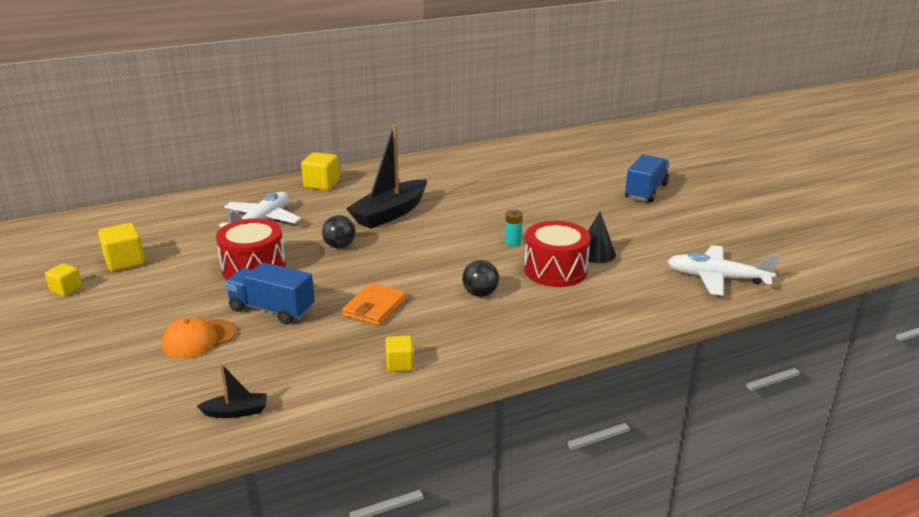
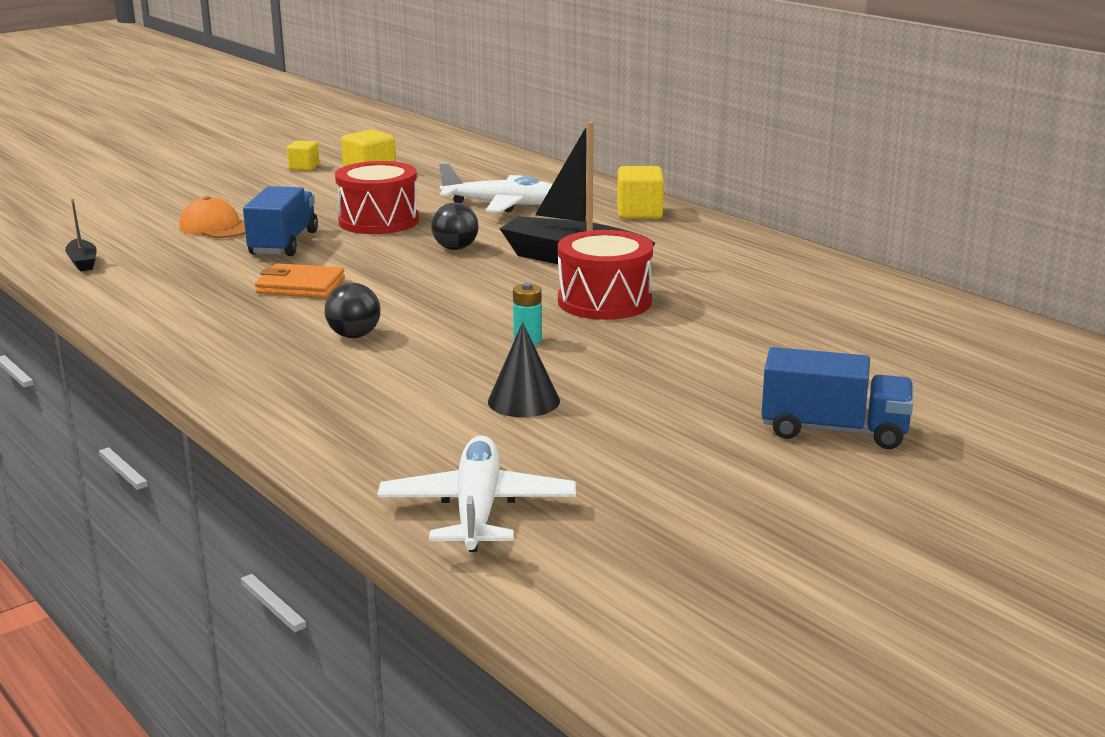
camera: 75 degrees right, 5 degrees down
(400, 364) = (171, 314): yellow cube -> none
(555, 270) = (446, 376): red drum -> red drum (604, 301)

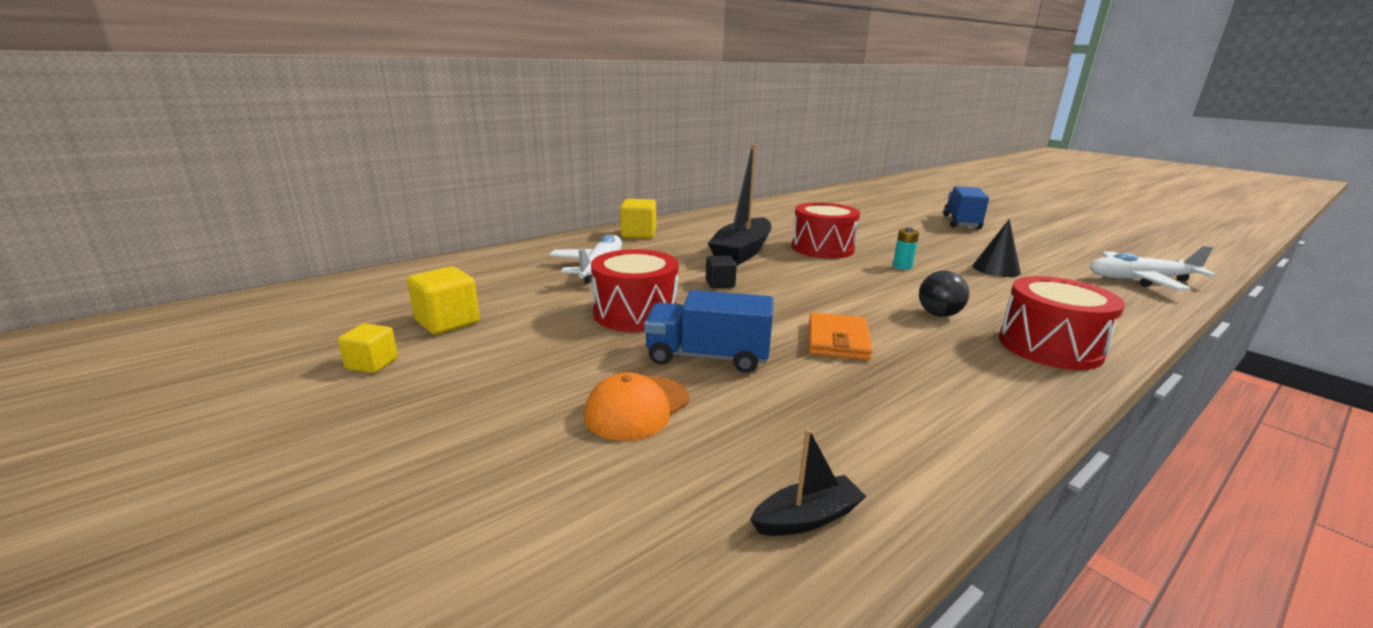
camera: 90 degrees left, 0 degrees up
(257, 373) = (1049, 347): none -> red drum
(455, 248) = (720, 284): black ball -> black cube

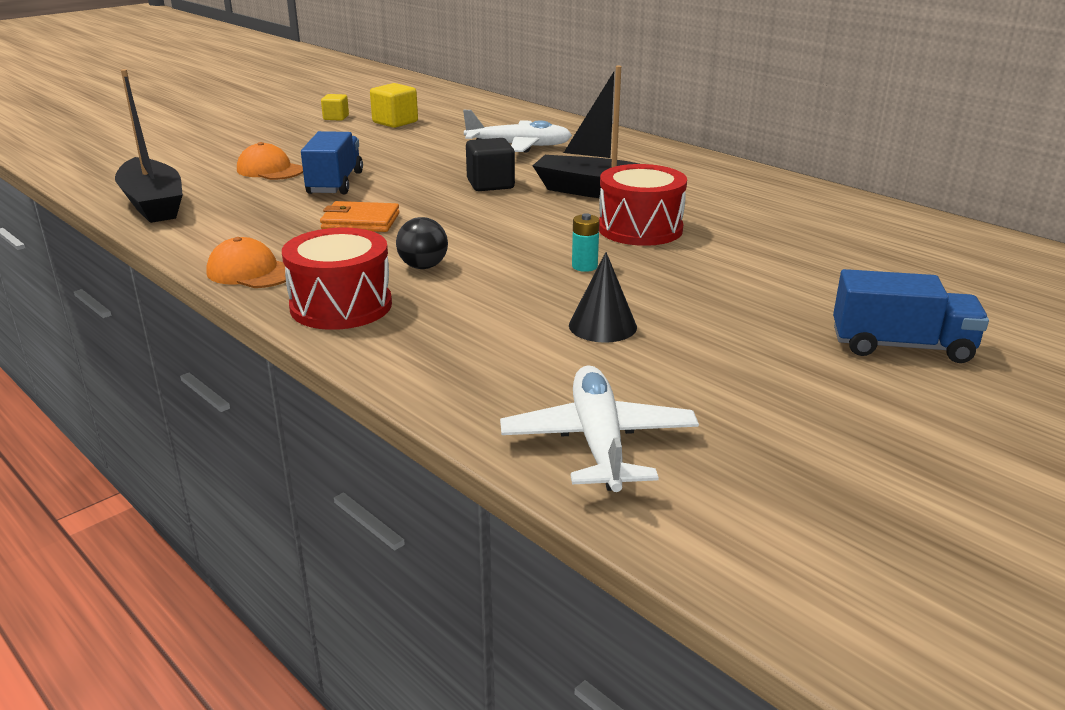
camera: 85 degrees right, 5 degrees up
(635, 313) = (414, 162): red drum -> none
(638, 234) = (639, 151): yellow cube -> none
(720, 284) = (490, 184): black cube -> black cube, size x1.58
(807, 518) = (153, 204): black boat -> black boat, size x2.20
(1015, 396) = (251, 272): none -> orange cap

